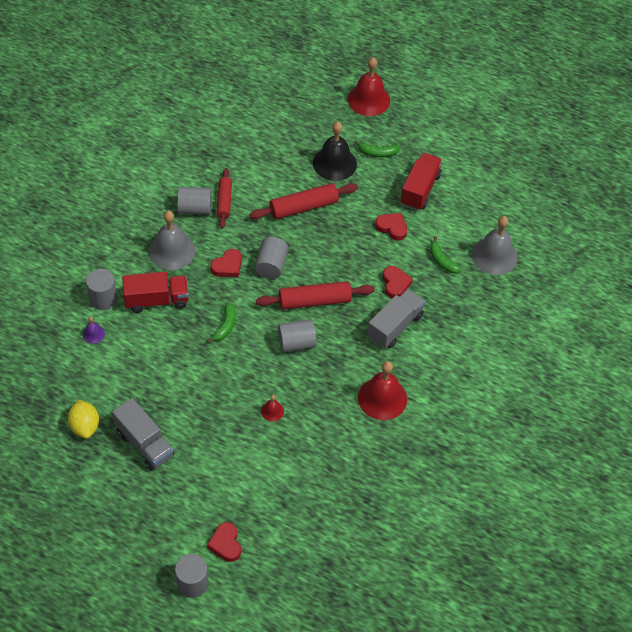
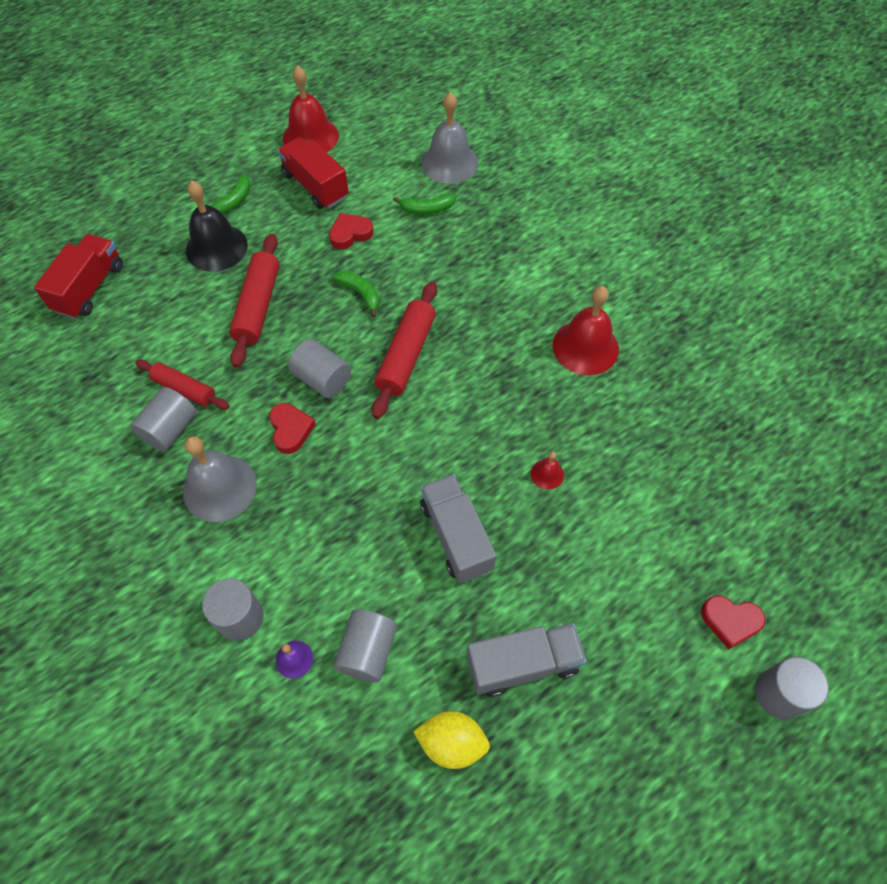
camera: 60 degrees left, 5 degrees up
(157, 300) = (289, 543): red truck -> red truck (90, 288)
(225, 326) = (384, 473): green banana -> green banana (360, 294)
(296, 343) = (457, 402): grey cylinder -> grey cylinder (367, 651)
(368, 100) = (151, 176): red bell -> red bell (310, 137)
(395, 284) = (431, 265): red heart -> none
(395, 326) = (491, 291): grey truck -> grey truck (456, 536)

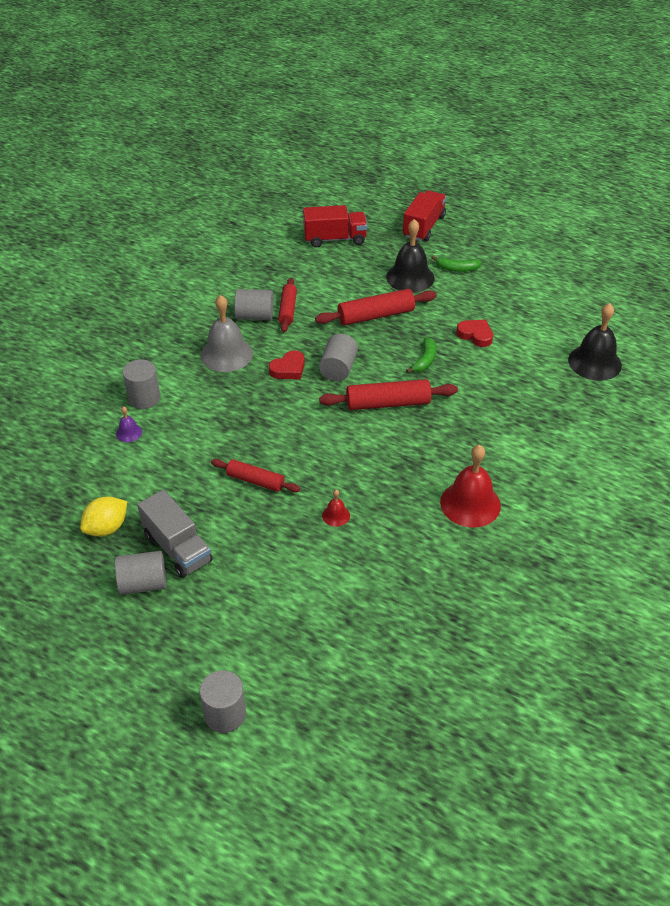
camera: 65 degrees right, 15 degrees down
(310, 137) = (551, 280): red bell -> none
(315, 186) = (505, 301): red truck -> red truck (424, 227)
(367, 651) = (150, 465): grey cylinder -> grey cylinder (143, 583)
(427, 209) = (534, 366): green banana -> none
(449, 162) = (594, 362): grey bell -> black bell
(452, 743) = (107, 528): yellow lemon -> yellow lemon turned 60 degrees clockwise
(456, 536) = (255, 481): grey truck -> red rolling pin
(730, 621) = (271, 666): red heart -> none

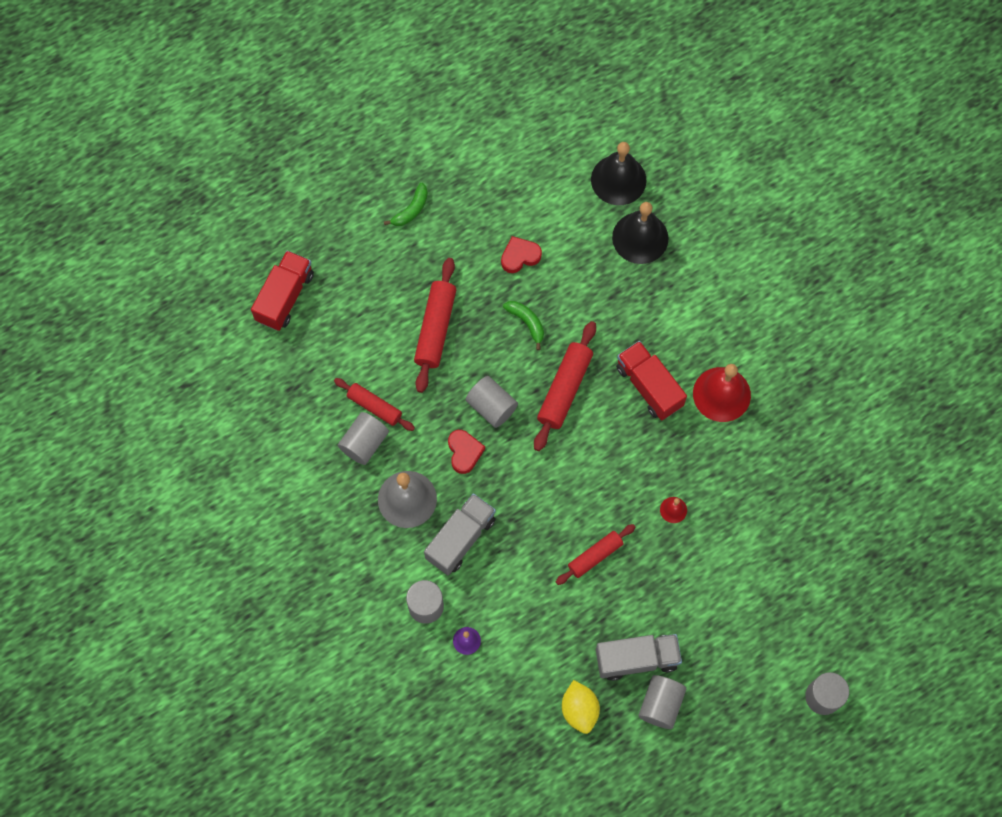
camera: 60 degrees left, 25 degrees up
(214, 395) = (460, 539): none -> grey truck
(410, 277) = (397, 262): black bell -> black bell (640, 238)
(424, 227) = (322, 198): red truck -> red truck (649, 386)

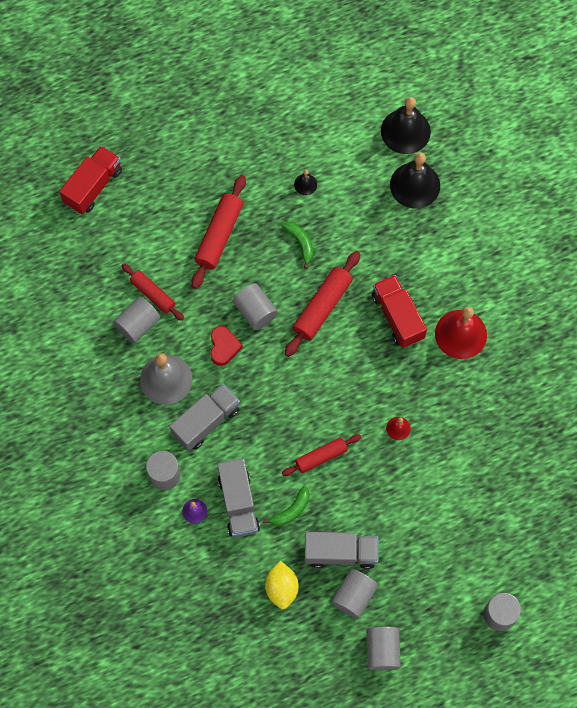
camera: 10 degrees right, 0 degrees up
(411, 210) = (217, 128): green banana -> green banana (291, 510)
(513, 623) = (238, 503): none -> grey truck
(520, 256) = (305, 184): red heart -> black bell
(703, 759) = (382, 650): none -> grey cylinder

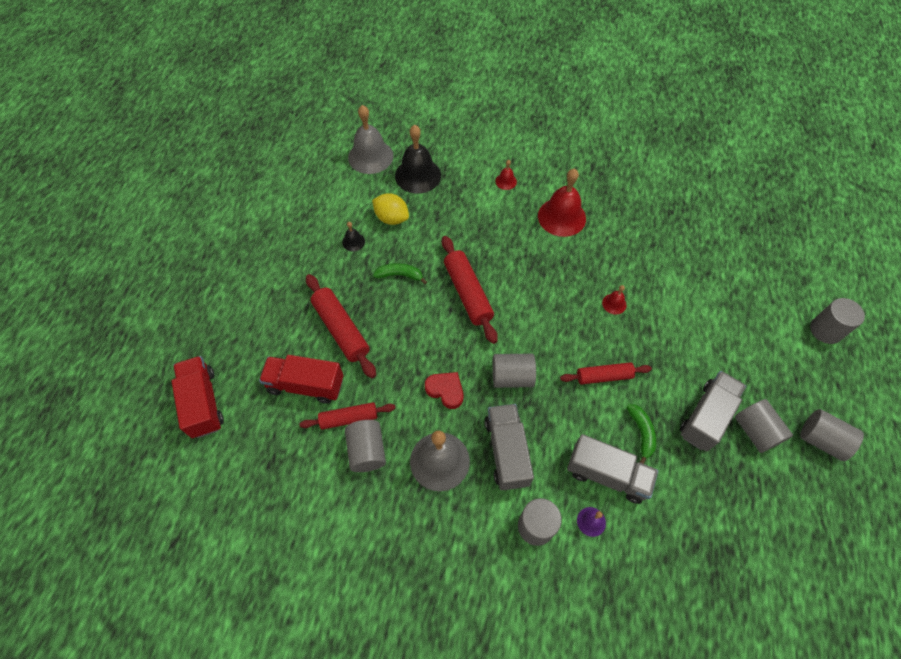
camera: 55 degrees left, 10 degrees down
(255, 311) = (432, 345): grey cylinder -> grey cylinder (512, 377)
(282, 588) = (716, 490): yellow lemon -> yellow lemon (391, 218)
(321, 457) = (604, 376): red rolling pin -> red rolling pin turned 75 degrees clockwise
(397, 316) = (516, 248): red truck -> red truck (306, 385)
(405, 131) = (370, 156): black bell -> grey bell
(466, 263) = (506, 181): none -> red bell

